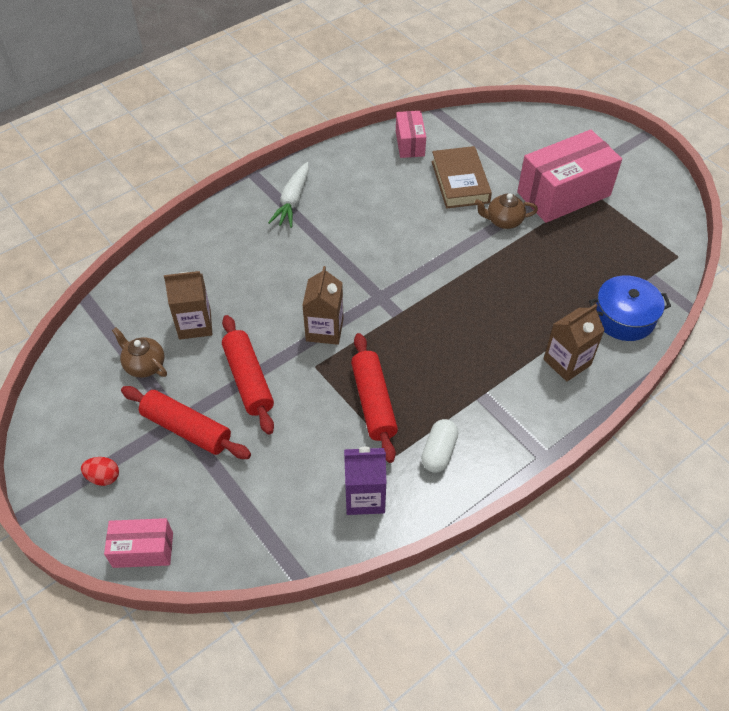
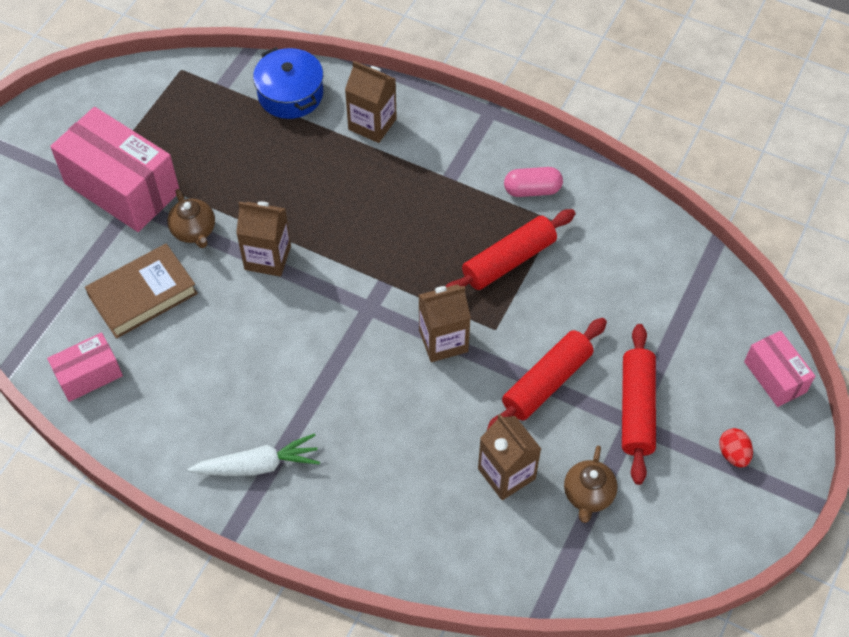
camera: 115 degrees left, 5 degrees up
(365, 497) = (612, 228): purple carton -> none
(439, 452) = (532, 190): white capsule -> pink capsule
(458, 253) = (267, 258): none -> brown carton

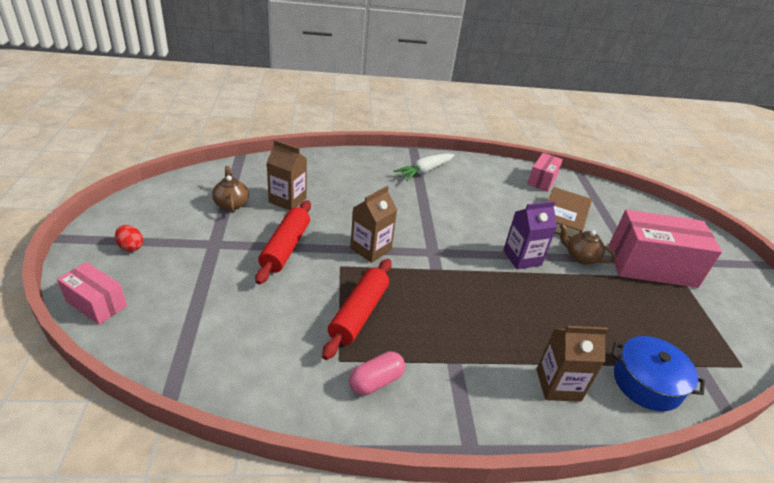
camera: 145 degrees right, 20 degrees down
(267, 258) = (522, 258): brown carton -> purple carton
(636, 409) = (213, 251): red rolling pin -> none

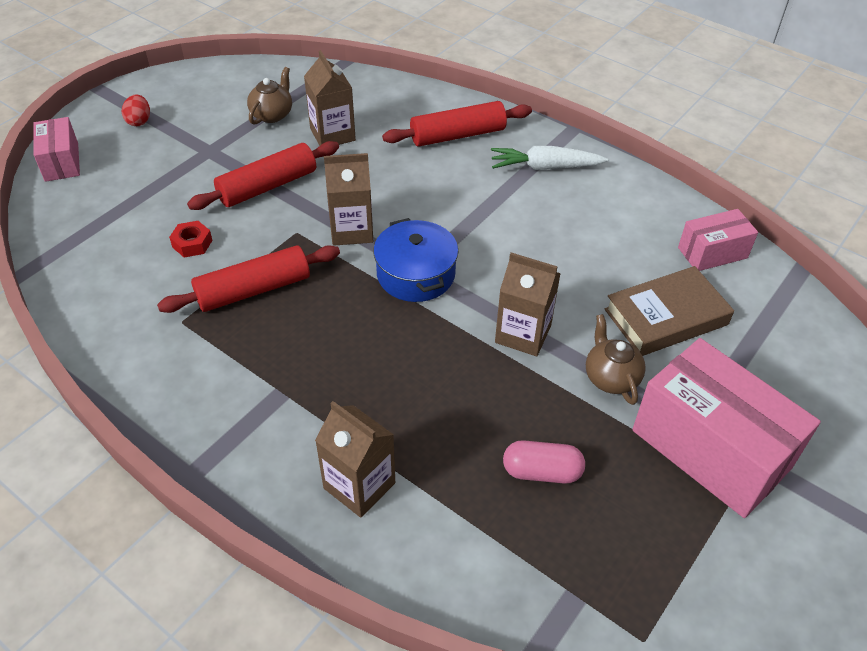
camera: 45 degrees right, 10 degrees up
(280, 307) = (192, 244): none -> red nut
(360, 172) = (458, 135): none -> red rolling pin
(376, 381) = (188, 361): pink capsule -> pink capsule (541, 472)
(522, 258) = (523, 334): purple carton -> brown carton
(646, 383) = (469, 558): blue pot -> blue pot (415, 274)

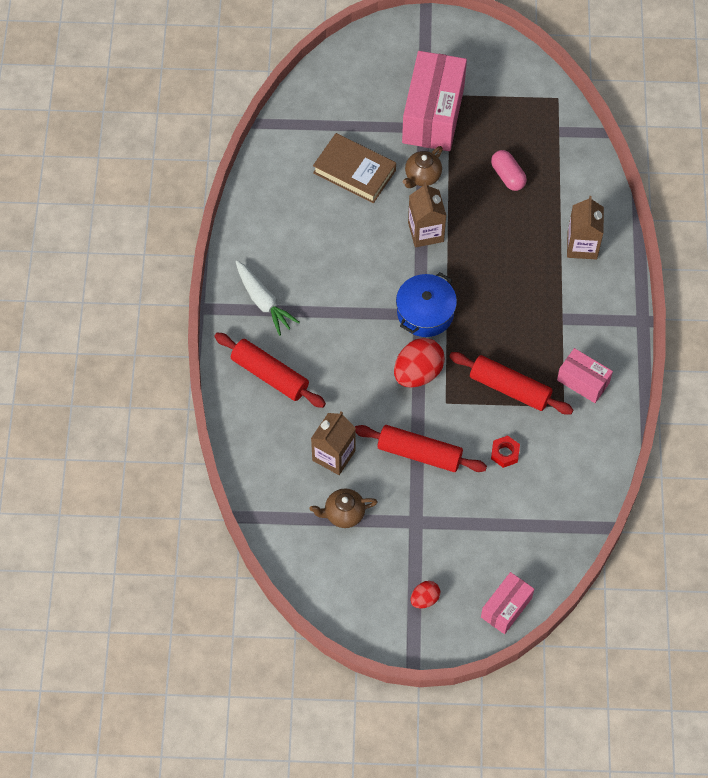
camera: 125 degrees left, 15 degrees up
(351, 230) = (418, 373): brown carton -> red egg
(712, 253) = (278, 172): pink box -> pink box (583, 381)

